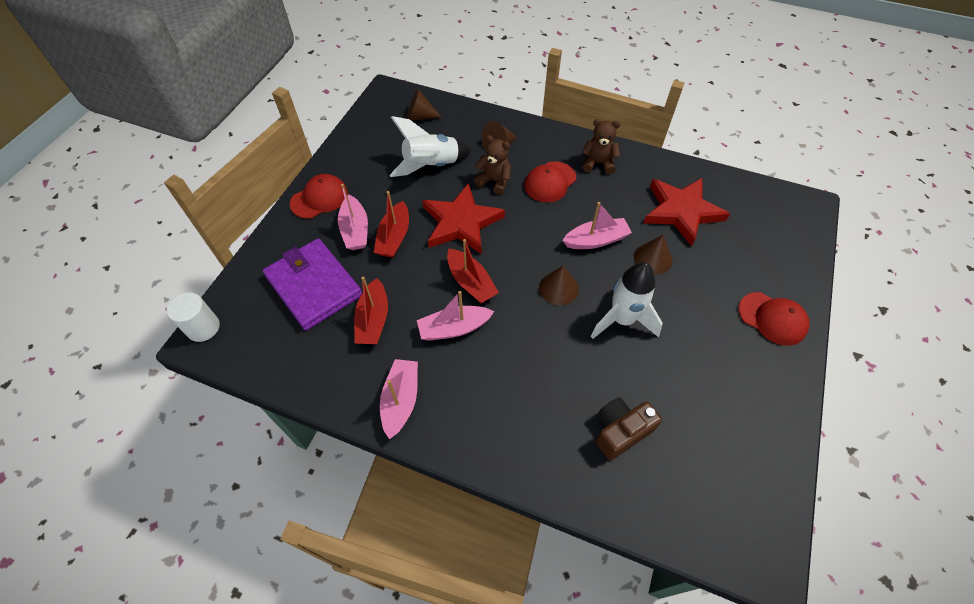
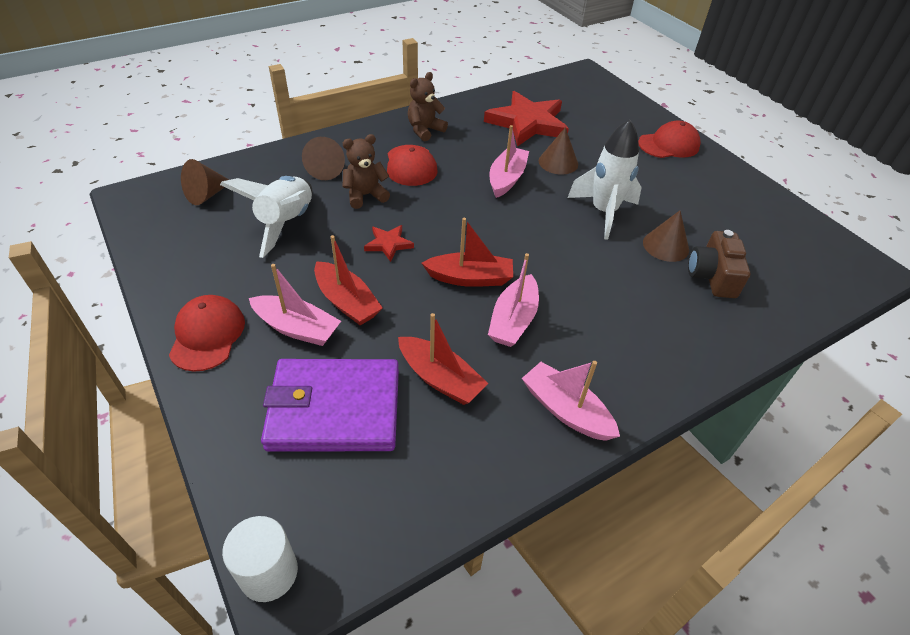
camera: 55 degrees left, 10 degrees down
(461, 223) = (388, 244): red star -> red star, size x0.46
(558, 288) = (535, 228): brown cone -> brown cone (665, 246)

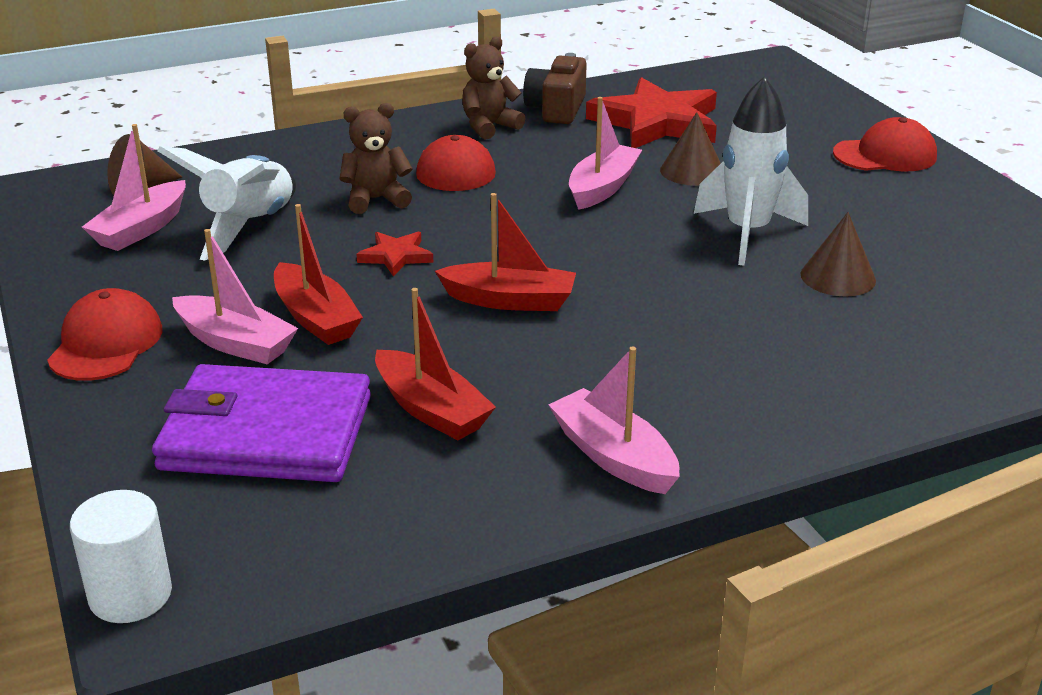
camera: 10 degrees right, 15 degrees down
(326, 170) = (325, 168): brown cone -> none
(513, 320) = (563, 351): pink boat -> pink boat (141, 229)
(712, 276) = (904, 316): brown camera -> brown camera (556, 109)

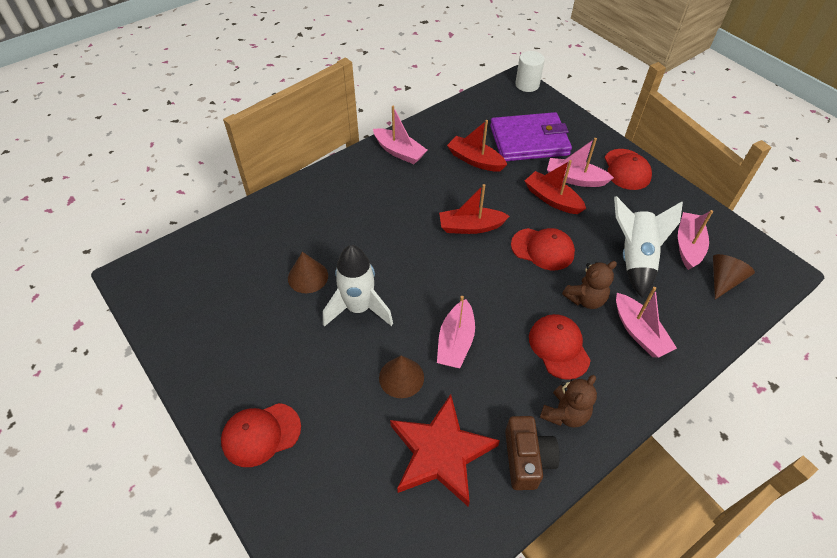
camera: 165 degrees right, 20 degrees up
(330, 165) = (639, 332): none -> pink boat
(396, 256) = (543, 249): red star -> red cap

